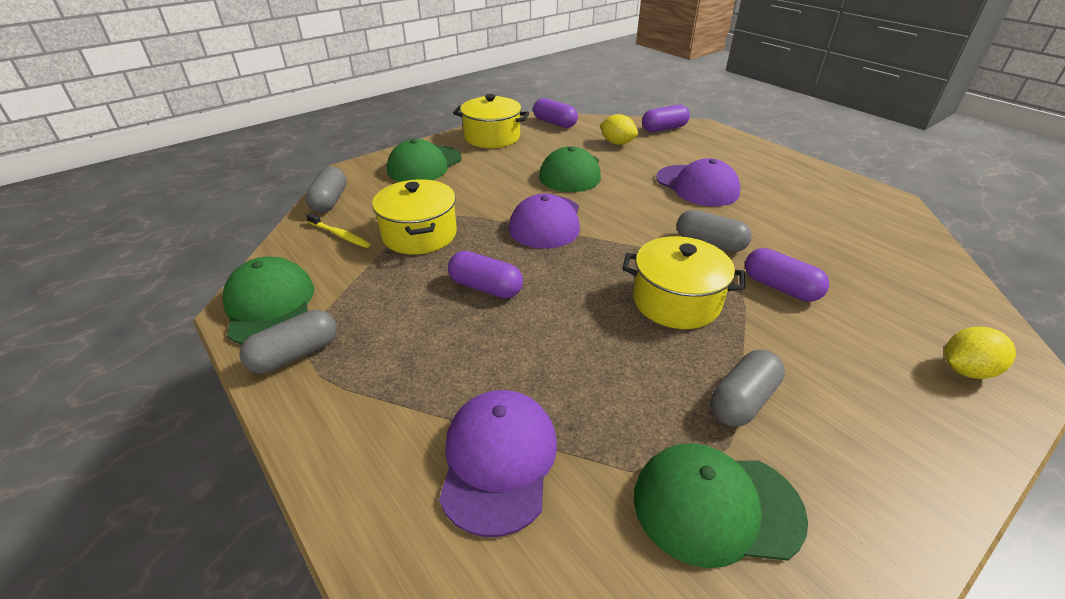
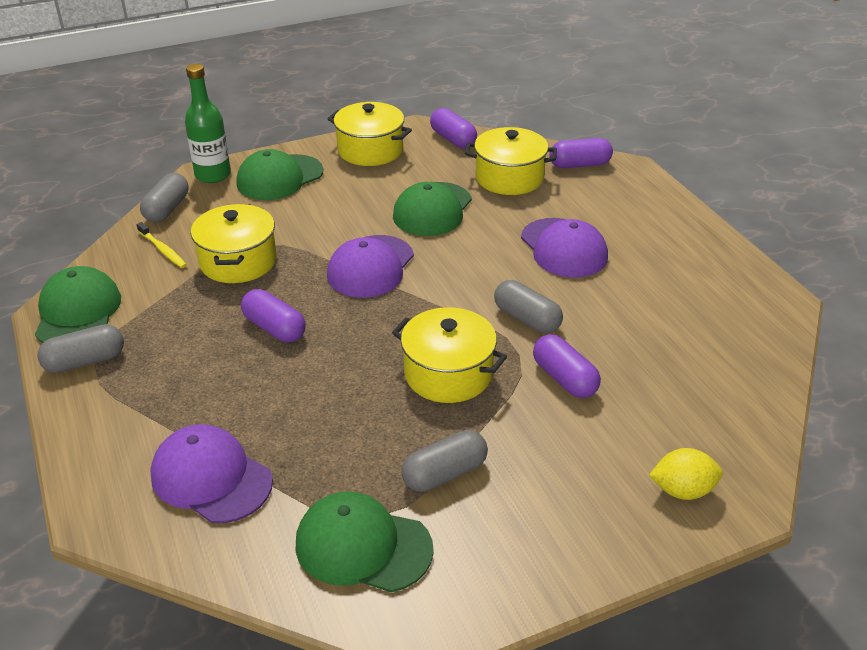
camera: 15 degrees right, 0 degrees up
(362, 169) = (213, 175): none -> green bottle
(498, 460) = (211, 478): purple cap -> purple cap turned 75 degrees counterclockwise
(617, 143) = (509, 178): yellow lemon -> yellow pot

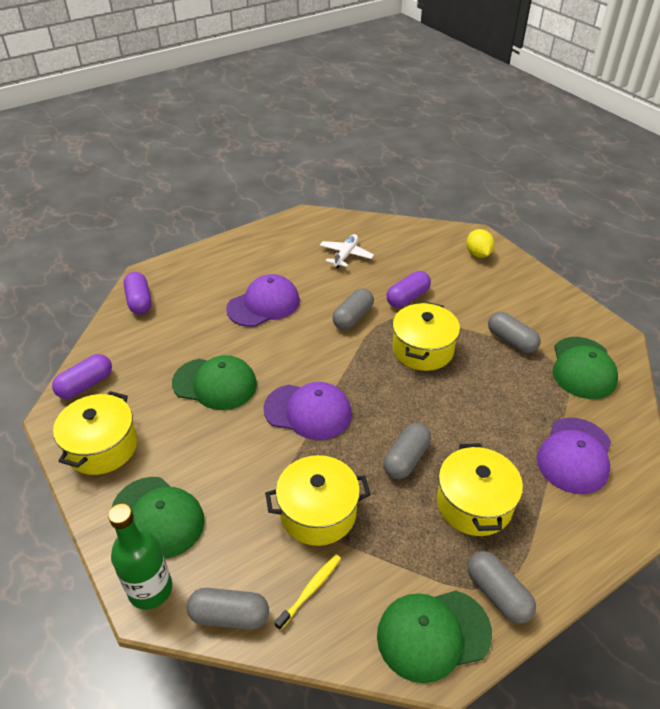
camera: 100 degrees left, 5 degrees up
(274, 328) = (406, 459): purple capsule -> grey capsule
(509, 178) = (160, 340): yellow pot -> yellow pot (474, 504)
(674, 330) = (346, 255): none -> white plane

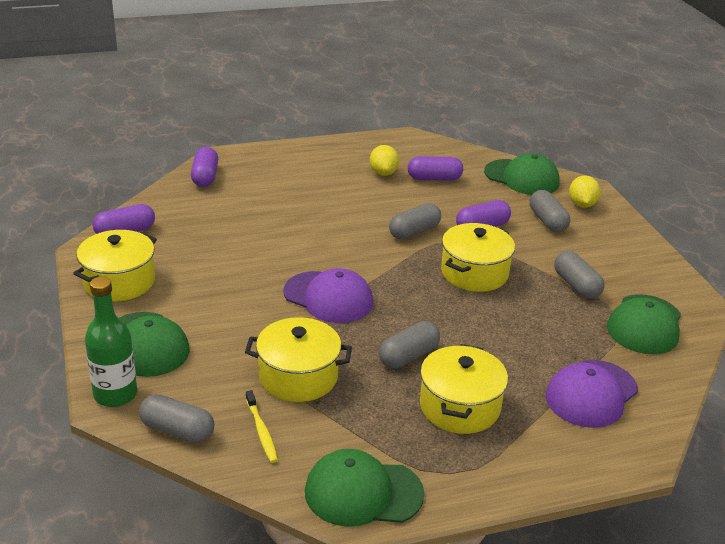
camera: 15 degrees right, 10 degrees down
(215, 384) = (247, 256): green cap -> green cap (522, 177)
(264, 304) = (327, 203): purple cap -> none
(300, 259) = (383, 173): none -> yellow lemon
(310, 590) = (261, 431): yellow toothbrush -> yellow toothbrush turned 105 degrees clockwise
(346, 255) = (434, 178): white plane -> purple capsule
(497, 594) = (444, 480): grey capsule -> grey capsule (547, 221)

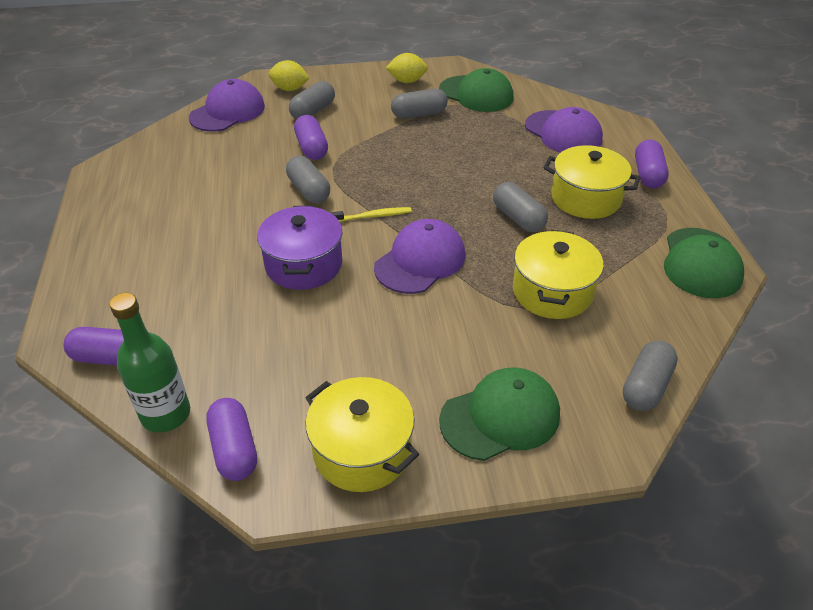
camera: 80 degrees left, 10 degrees up
(115, 394) = (594, 444): green bottle -> green bottle (166, 414)
(261, 431) = (636, 322): yellow toothbrush -> yellow toothbrush (373, 216)
(312, 239) = (304, 264): none -> purple pot
(383, 173) = (176, 198): yellow lemon -> yellow lemon (407, 81)
(434, 178) = (205, 164): purple capsule -> purple capsule (648, 175)
(474, 273) = (391, 163): yellow pot -> none
(522, 177) = (227, 112): green cap -> purple cap
(547, 221) = (313, 111): grey capsule -> grey capsule turned 45 degrees counterclockwise

